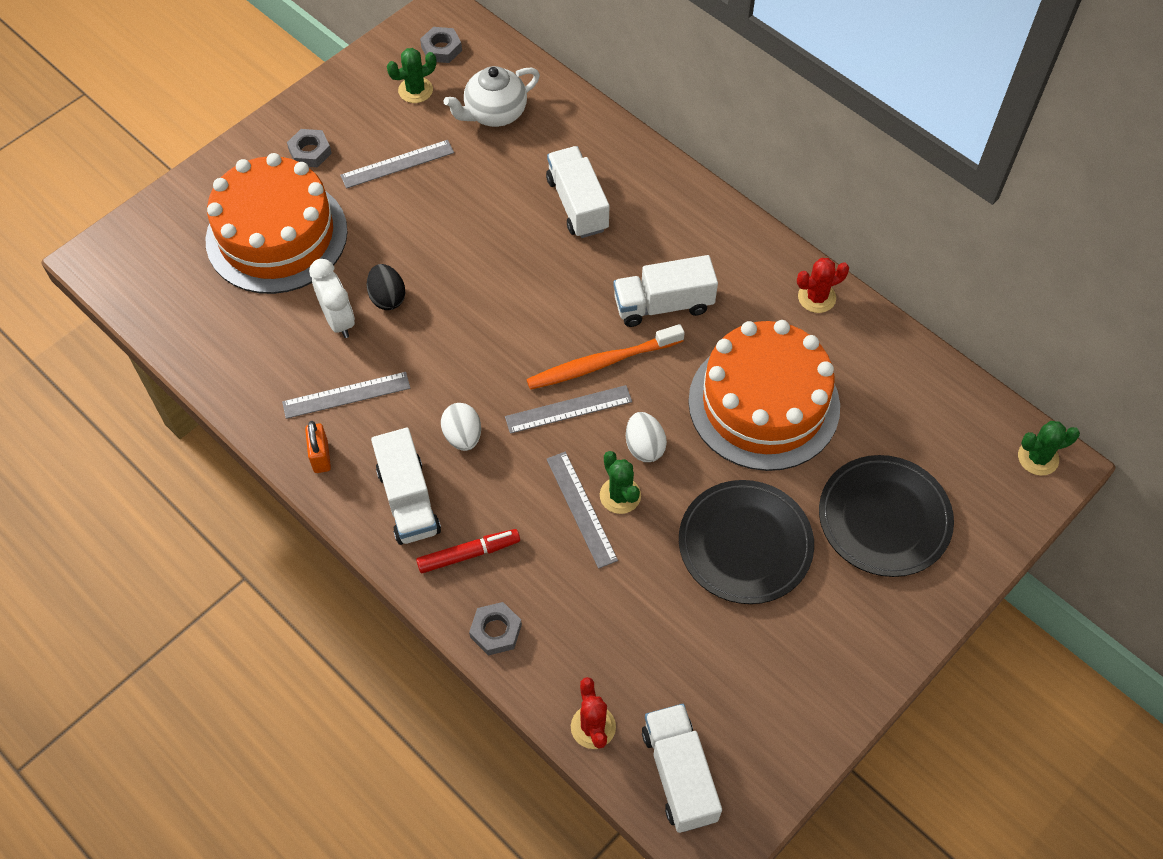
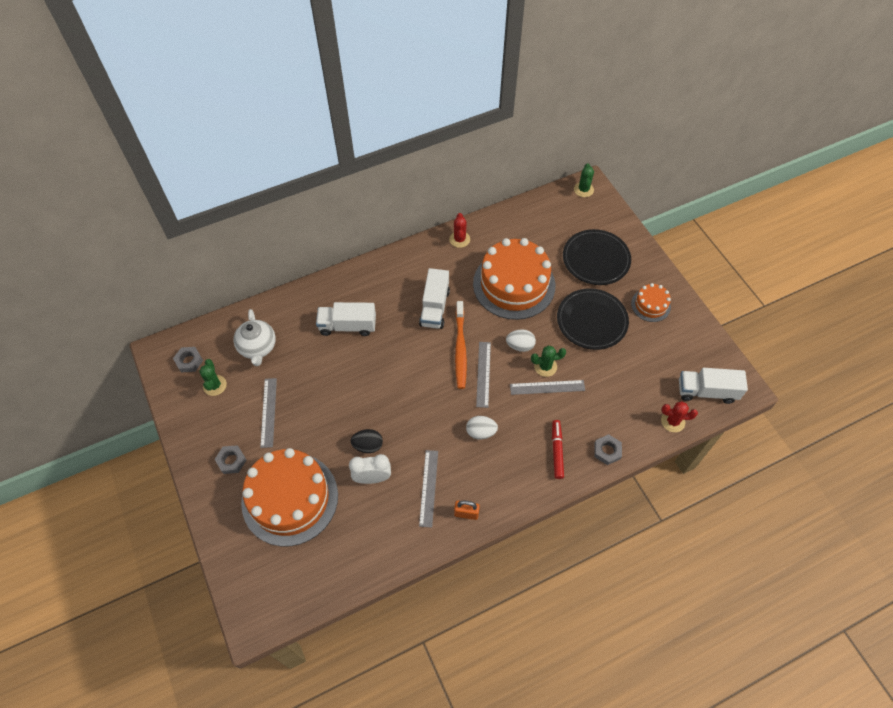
camera: 70 degrees left, 0 degrees up
(408, 500) = (512, 473): white truck -> none
(826, 636) = (650, 305): none -> orange cake

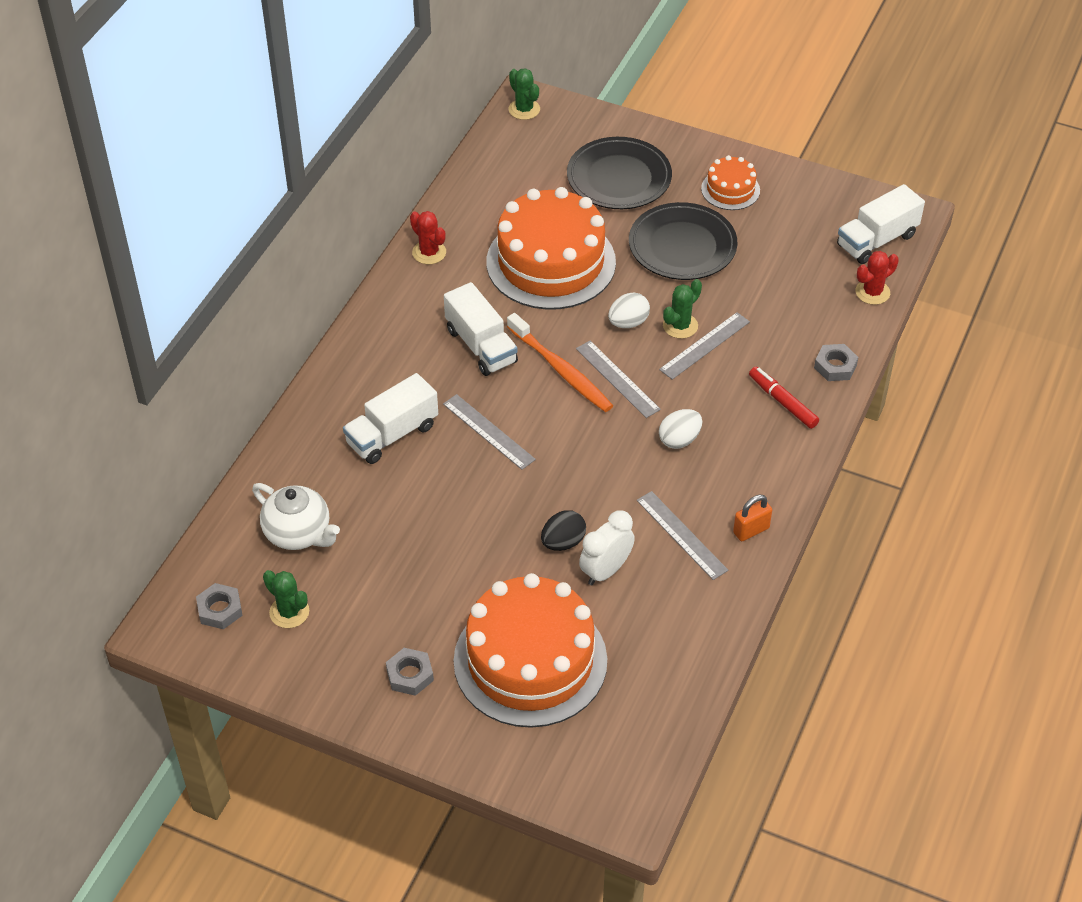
camera: 40 degrees left, 10 degrees down
(269, 412) = (397, 592): grey ruler -> grey ruler (488, 431)

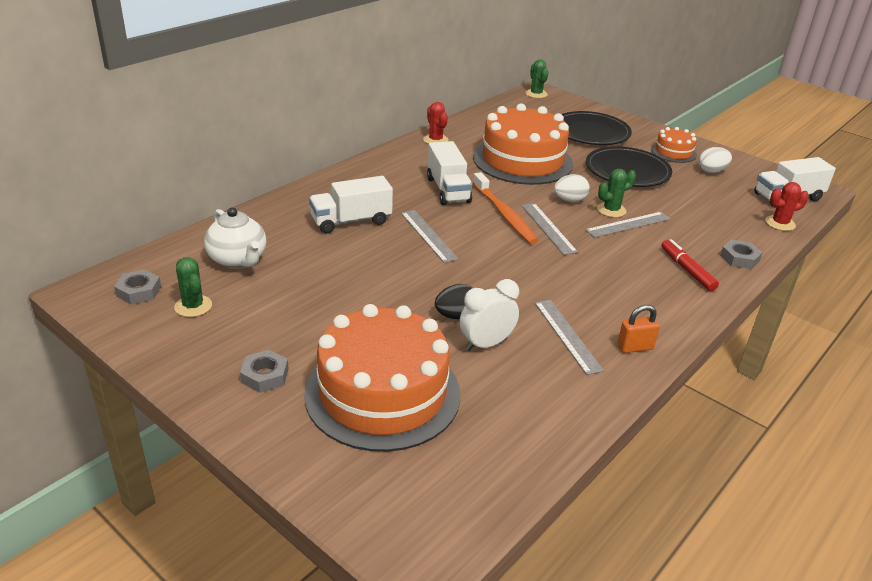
camera: 15 degrees right, 15 degrees down
(679, 440) = (587, 273): white egg -> white egg (711, 171)

